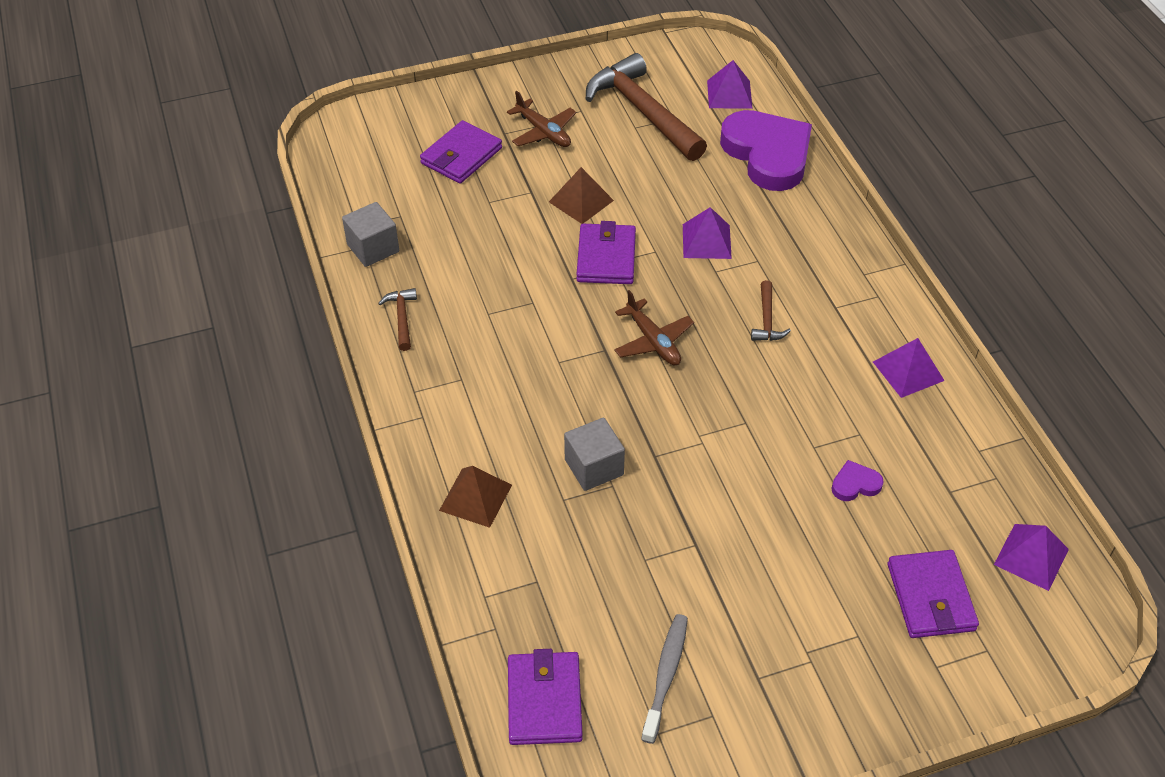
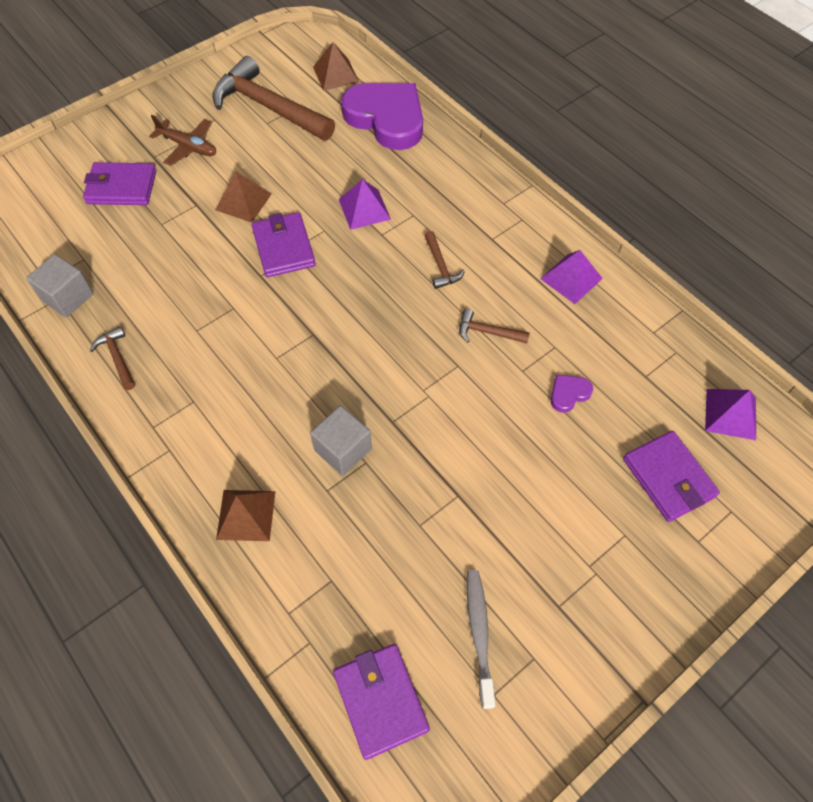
camera: 20 degrees left, 10 degrees up
(461, 156) = (121, 187): purple wallet -> purple wallet turned 75 degrees clockwise
(653, 341) = (352, 313): brown plane -> none
(729, 94) = (336, 74): purple pyramid -> brown pyramid
(791, 399) = (487, 332): none -> brown hammer

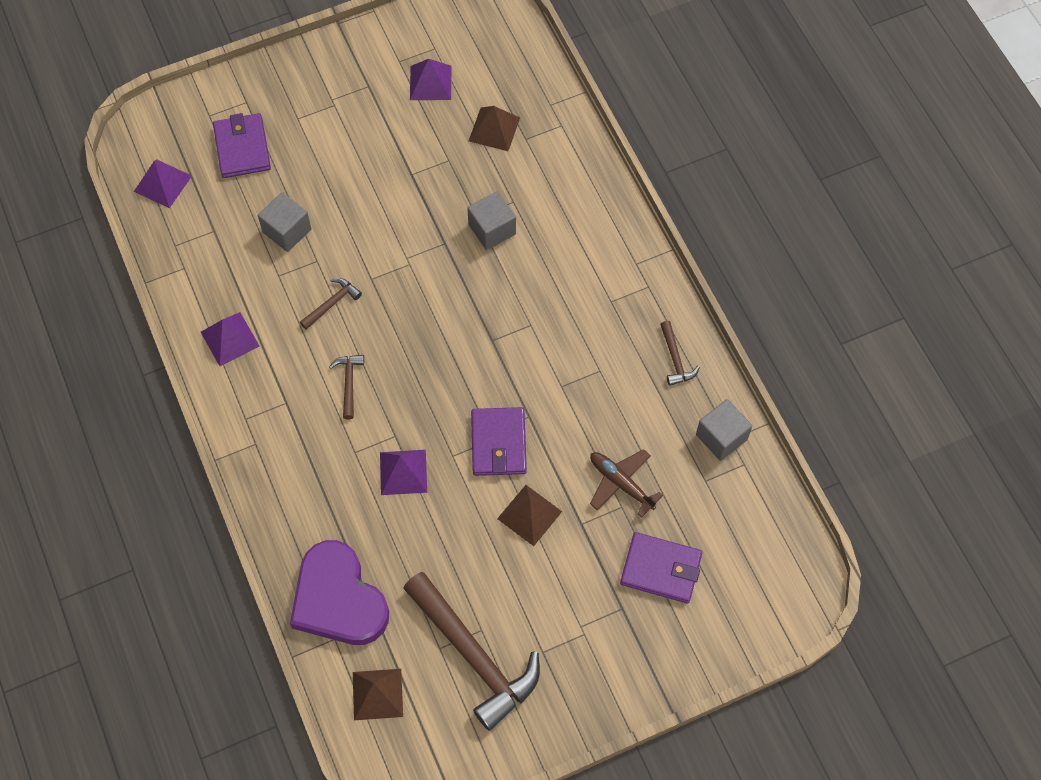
camera: 165 degrees left, 5 degrees up
(188, 147) = (579, 613): brown plane -> brown plane (620, 483)
(246, 515) = (580, 198): brown pyramid -> brown pyramid (494, 129)
(380, 701) = (510, 61): purple wallet -> none
(479, 633) = (430, 82): grey toothbrush -> purple pyramid
(487, 332) = (332, 303): brown hammer -> brown hammer turned 75 degrees counterclockwise
(568, 394) = (287, 231): purple heart -> grey cube

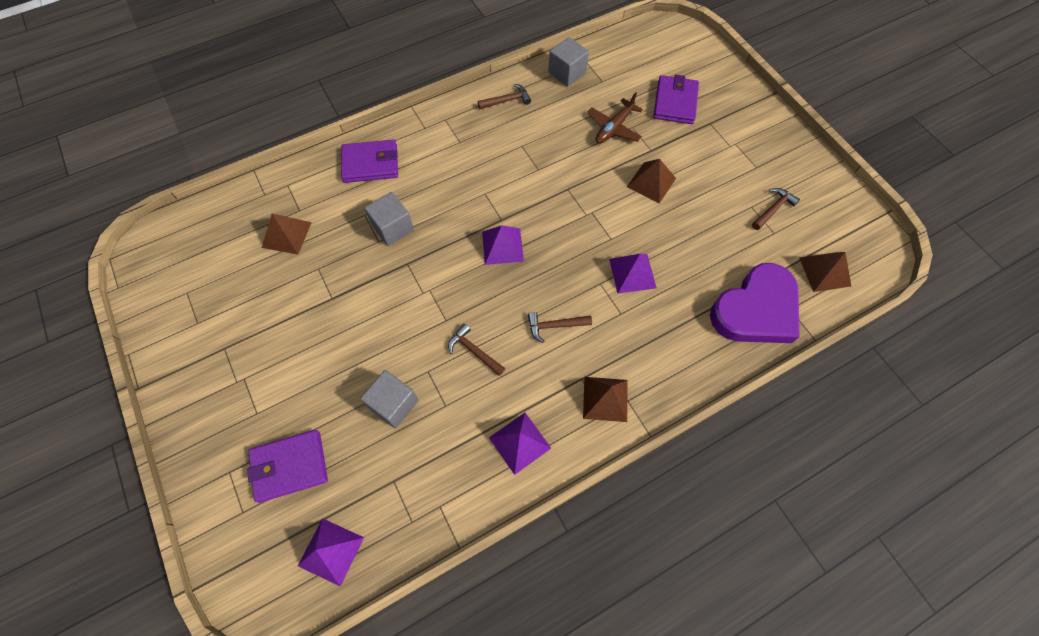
camera: 95 degrees left, 0 degrees up
(260, 422) = (605, 398): none -> brown pyramid
(430, 82) = (227, 292): purple pyramid -> purple pyramid (502, 246)
(474, 656) = (773, 209): brown hammer -> brown hammer, size x0.44
(499, 443) = (594, 207): purple wallet -> purple wallet (370, 164)

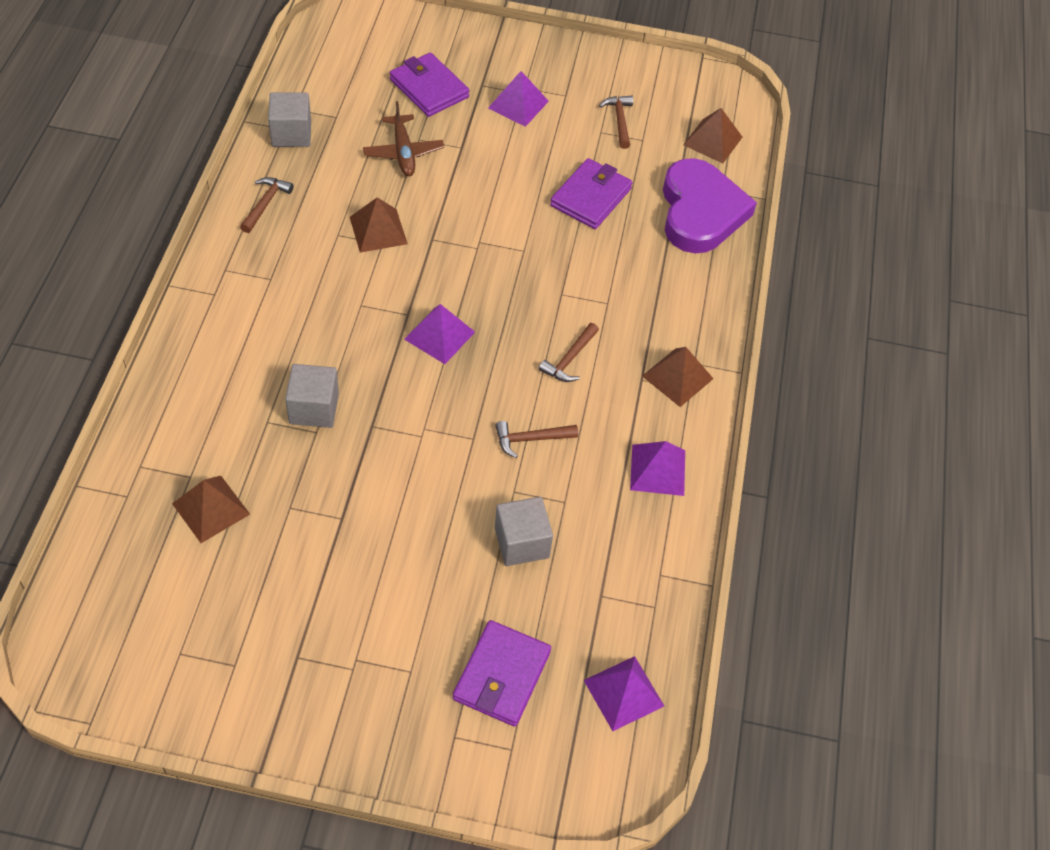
camera: 55 degrees left, 10 degrees down
(370, 164) = (205, 372): purple wallet -> purple wallet (590, 197)
(632, 273) = (576, 263): purple pyramid -> purple pyramid (518, 104)
(651, 182) = (497, 175): brown pyramid -> brown pyramid (378, 230)

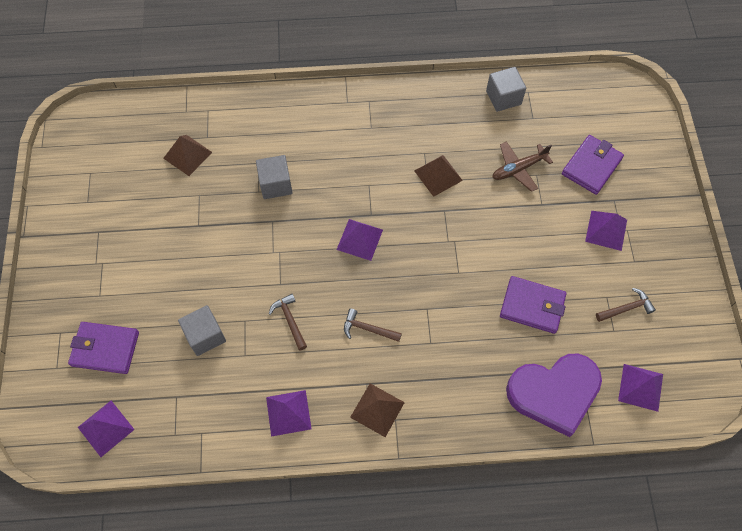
camera: 80 degrees right, 10 degrees up
(266, 204) = (433, 104): brown hammer -> none
(712, 141) = (640, 387): brown pyramid -> purple pyramid

